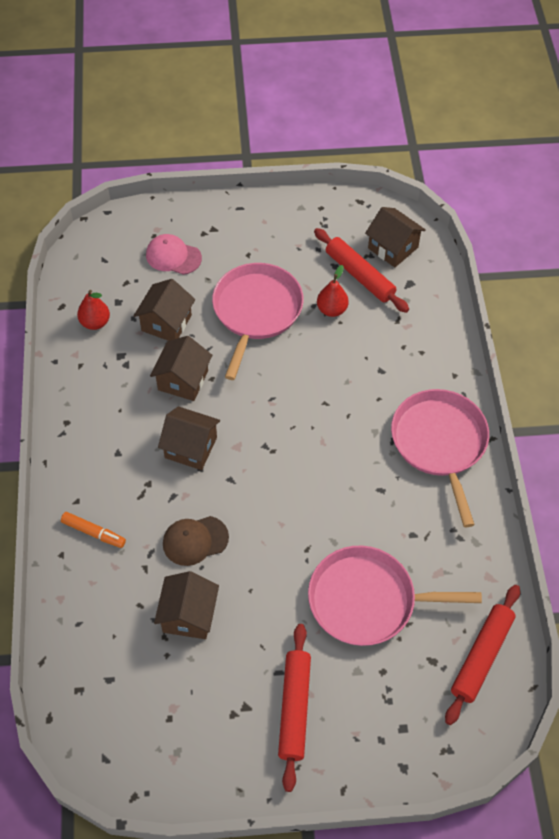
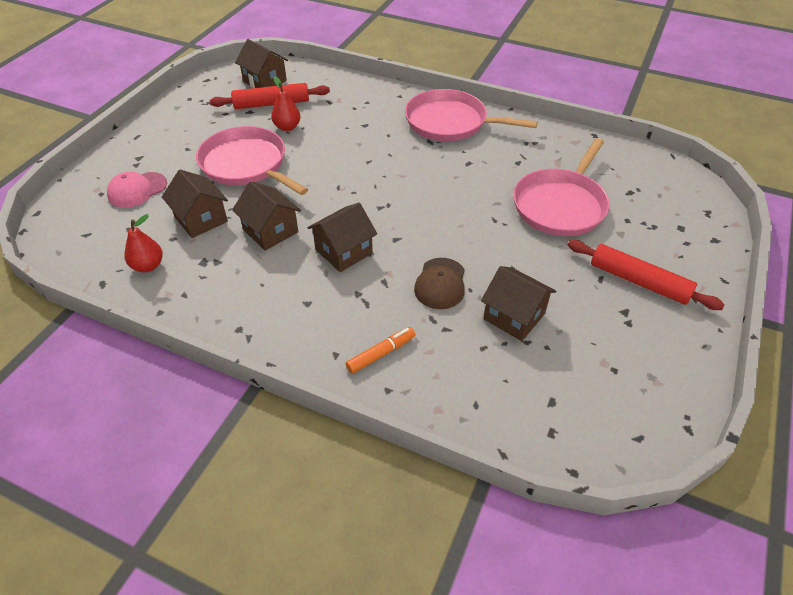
camera: 60 degrees left, 10 degrees down
(393, 248) = (265, 81): brown house -> brown house turned 60 degrees clockwise
(481, 656) = (637, 168): red rolling pin -> none

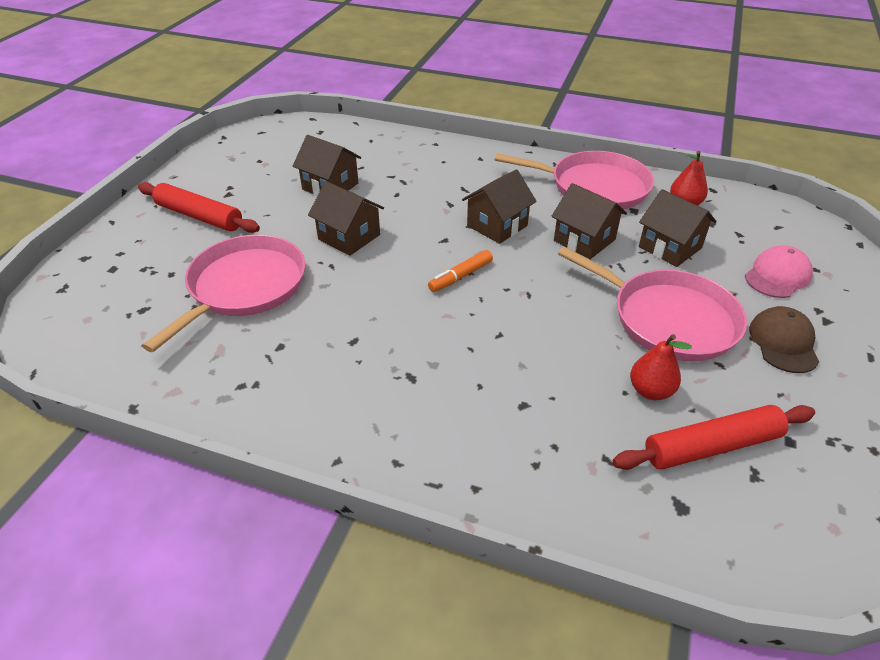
camera: 175 degrees right, 5 degrees down
(265, 81) = (770, 516): brown house -> brown house (349, 237)
(381, 354) = (444, 160): orange marker -> orange marker (461, 276)
(440, 283) = (395, 205): brown cap -> brown cap (783, 342)
(450, 122) = (376, 421): pink pan -> pink pan (594, 187)

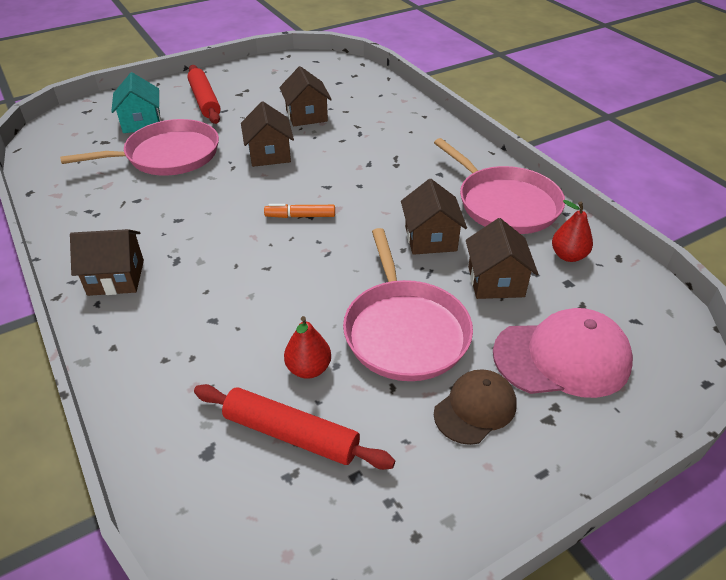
camera: 40 degrees right, 0 degrees up
(158, 269) = (141, 122): none -> turquoise house
(497, 226) = (379, 195): brown house -> brown house (116, 277)
(777, 276) = (562, 357): pink cap -> pink cap, size x1.60

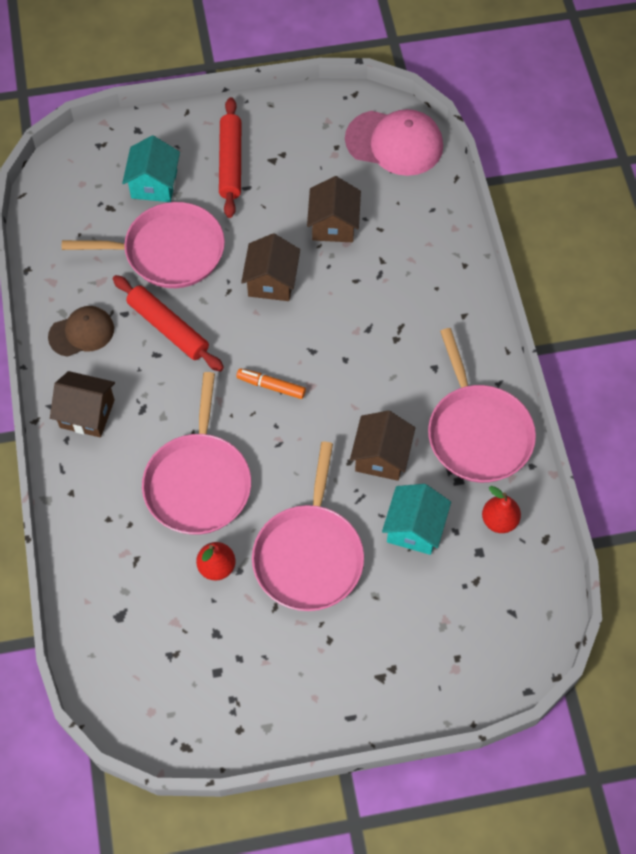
camera: 20 degrees right, 20 degrees up
(257, 302) = (198, 482): none -> pink pan
(291, 434) = (183, 622): red rolling pin -> red rolling pin (168, 328)
(475, 408) = (330, 648): brown cap -> brown cap (81, 332)
(495, 281) = (414, 528): brown house -> turquoise house
(562, 357) = (425, 627): pink cap -> pink cap (394, 143)

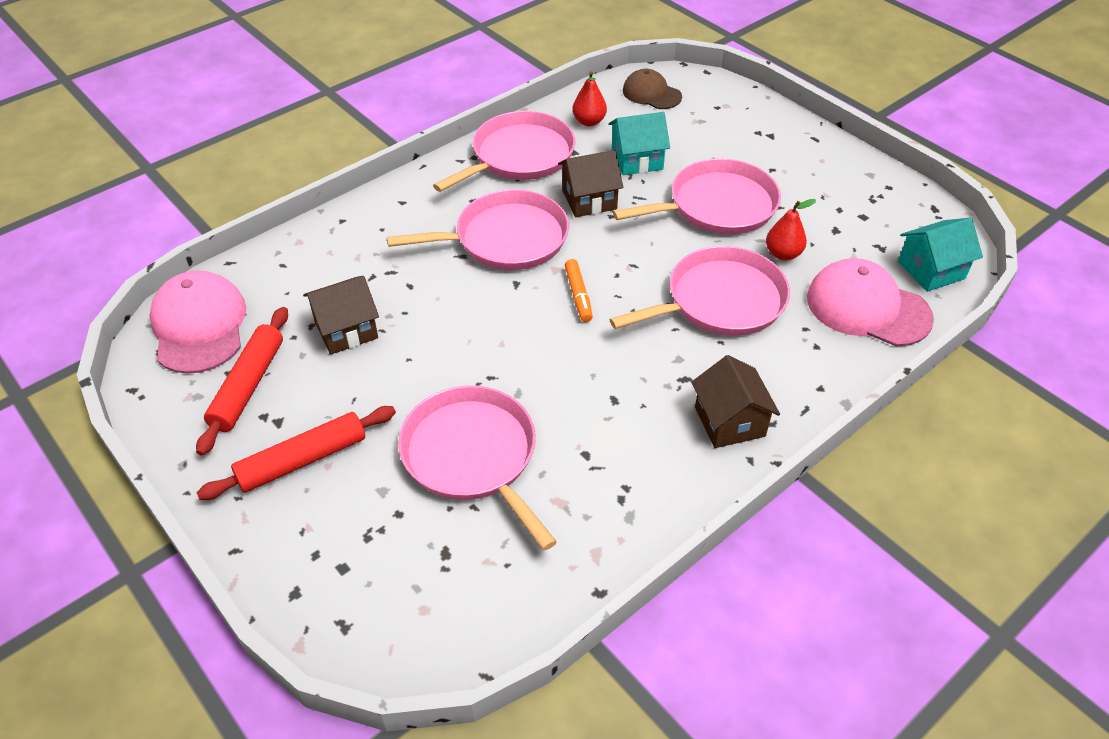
camera: 120 degrees left, 15 degrees down
(81, 332) = (640, 481): brown cap -> brown cap (651, 94)
(117, 587) = (867, 308): none -> pink cap
(154, 184) = (379, 523): turquoise house -> turquoise house (931, 270)
(168, 328) = (575, 405): red rolling pin -> red rolling pin (248, 386)
(271, 281) = (454, 347): brown house -> none
(369, 368) = (505, 239): none -> pink pan

